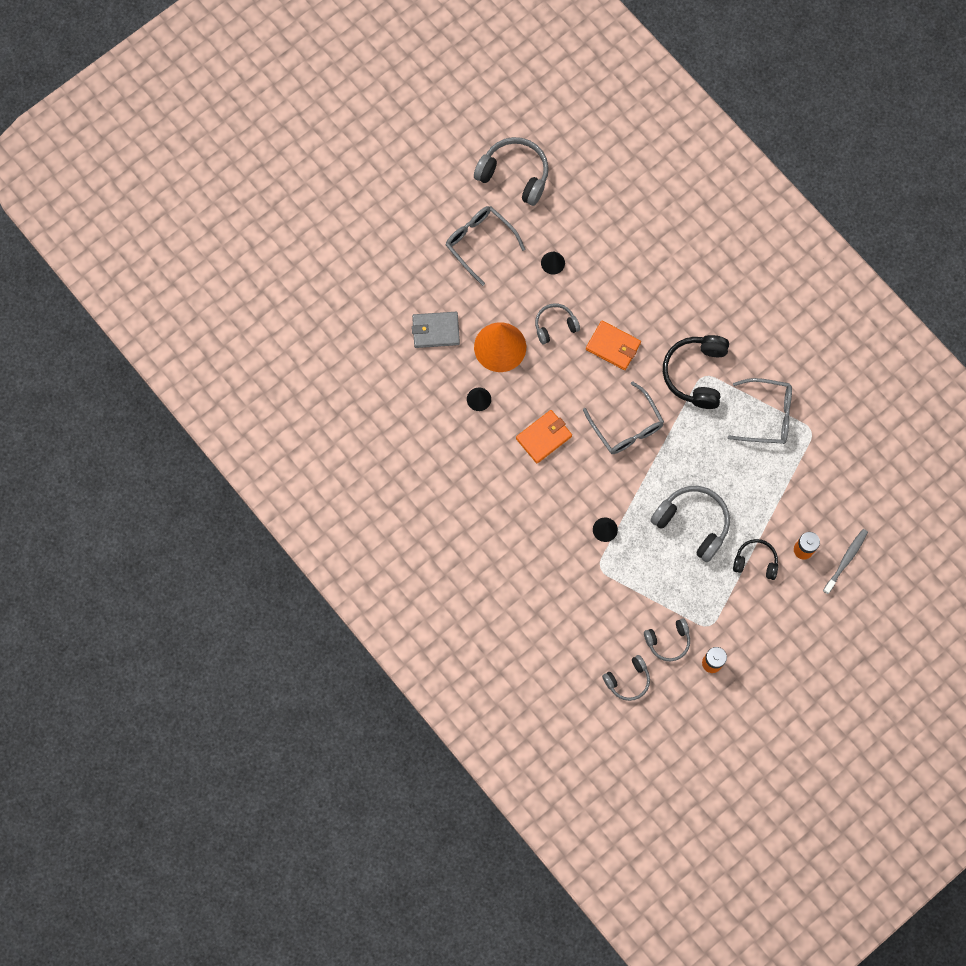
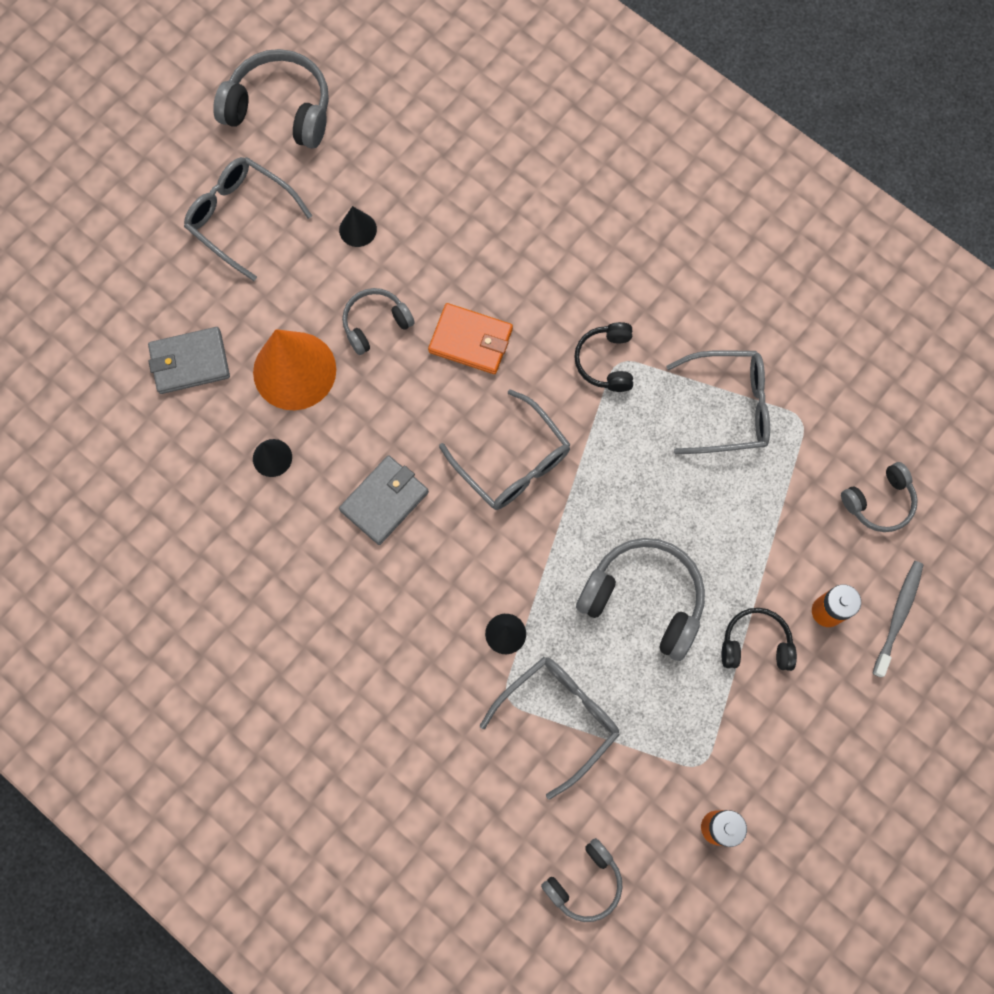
camera: 10 degrees left, 0 degrees up
(544, 437) = (384, 501): orange wallet -> grey wallet
(628, 584) = (558, 718): none -> grey glasses
(668, 641) = (639, 803): grey headphones -> grey headphones (879, 502)
(695, 374) = (606, 361): black headphones -> black headphones, size x0.59

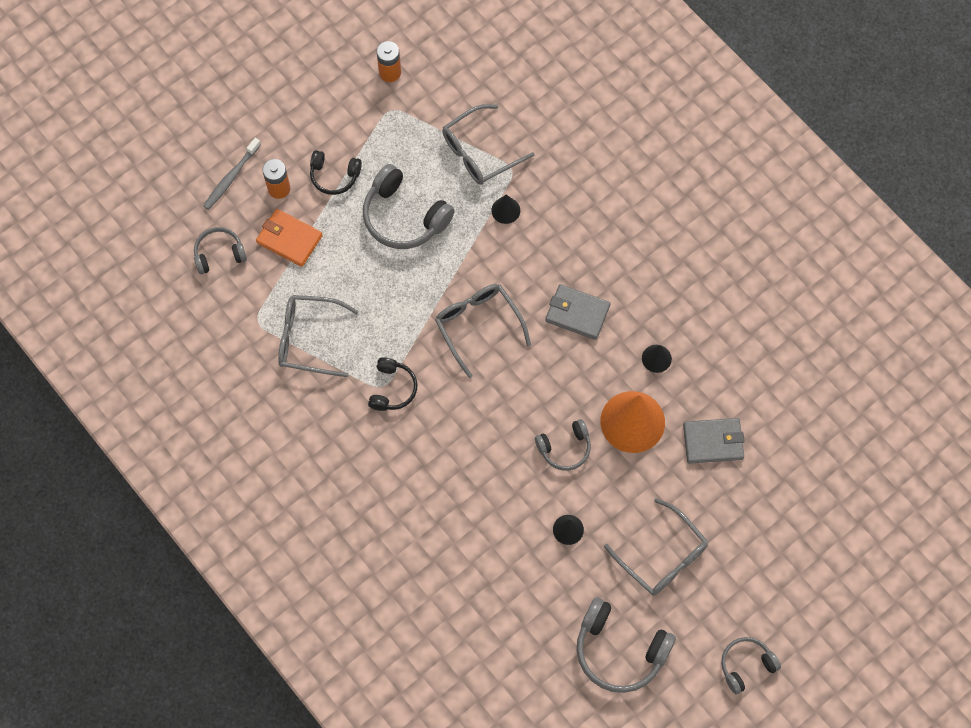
camera: 170 degrees left, 5 degrees down
(384, 501) = (577, 313): grey wallet -> grey wallet turned 60 degrees clockwise
(470, 340) = (493, 422): orange wallet -> orange wallet (289, 239)
(585, 883) = (482, 55): grey headphones -> grey headphones (746, 665)

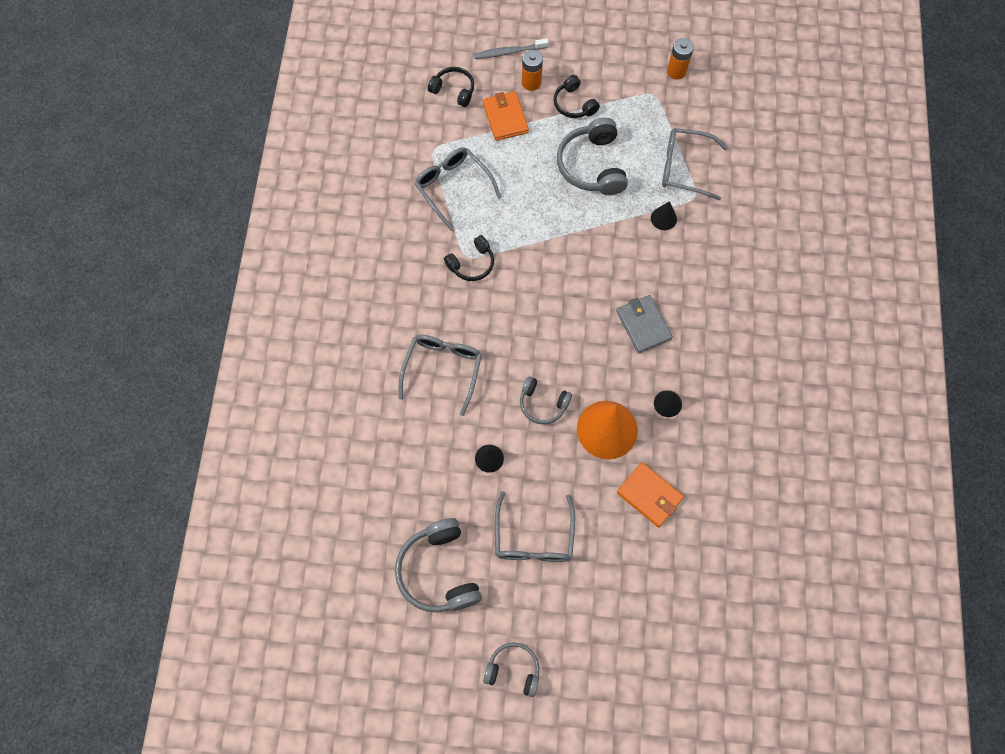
camera: 45 degrees right, 0 degrees up
(219, 254) = (453, 90): grey headphones -> black headphones
(478, 326) = (568, 274): grey glasses -> grey glasses (442, 369)
(713, 442) = (649, 495): grey wallet -> orange wallet

